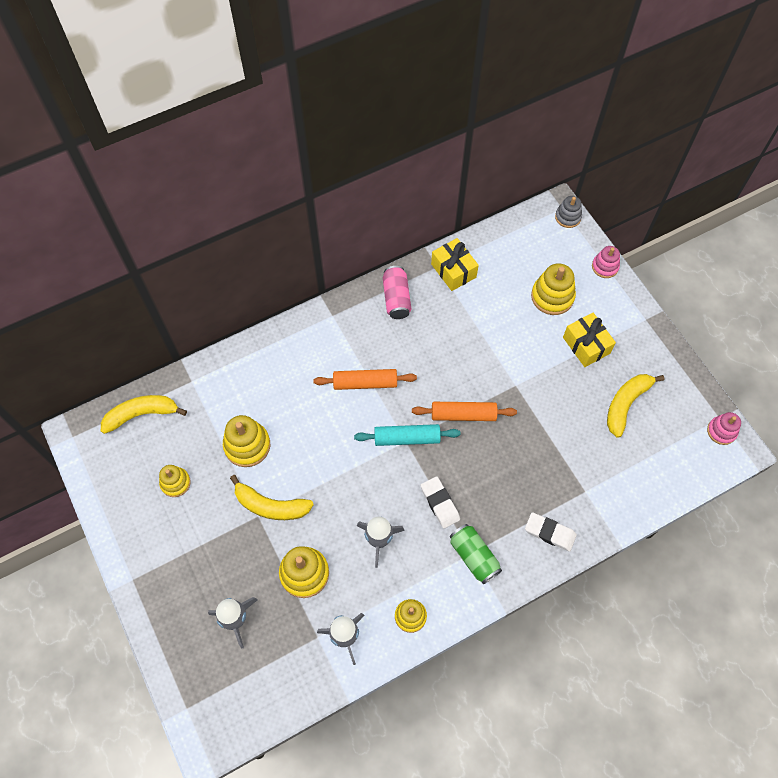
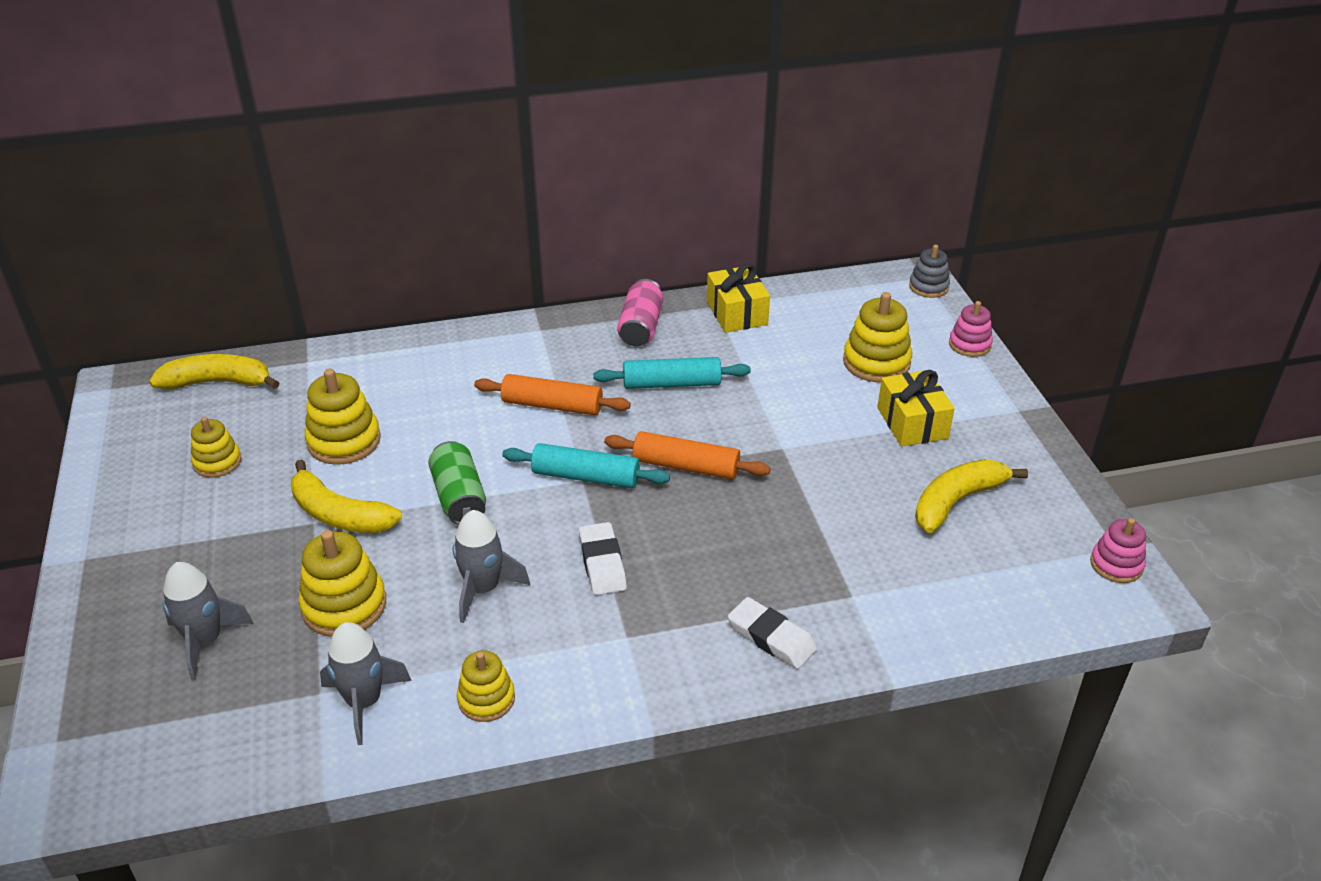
camera: 15 degrees right, 25 degrees down
(432, 346) = (672, 384): none -> turquoise rolling pin
(473, 556) = (629, 642): green can -> green can (459, 497)

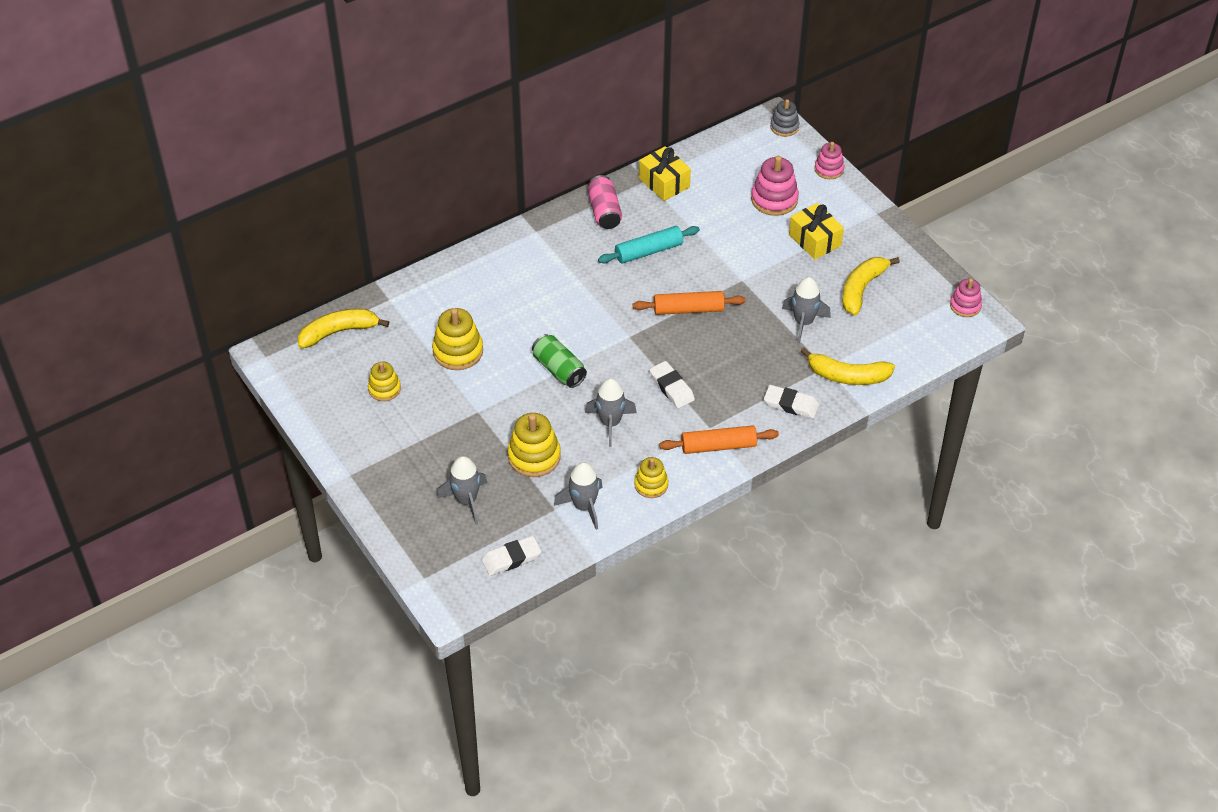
camera: 20 degrees left, 10 degrees up
(202, 751) = (511, 558): none -> white eraser
(339, 514) = (490, 401): yellow banana -> yellow banana (847, 376)
(552, 405) = (579, 288): orange rolling pin -> orange rolling pin (718, 446)
(586, 477) = (630, 334): turquoise rolling pin -> none
(846, 525) = (803, 322): none -> grey rocket
(876, 362) = (774, 199): yellow stacking toy -> pink stacking toy

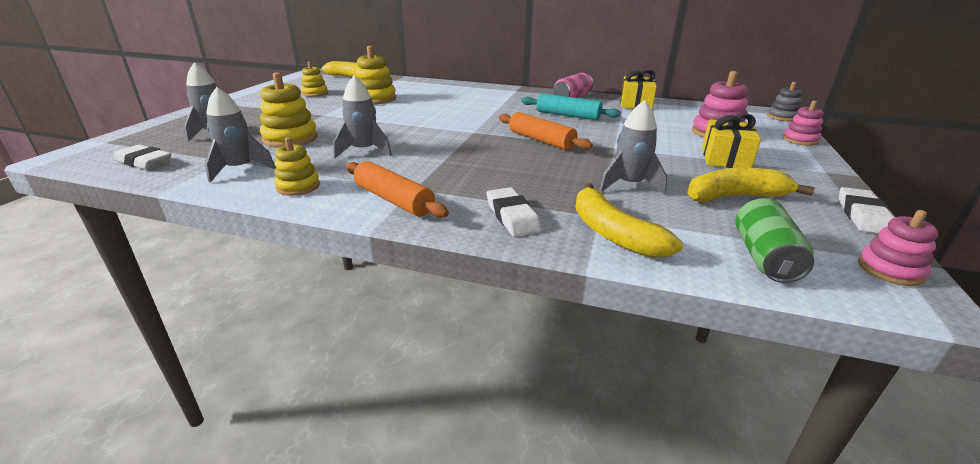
camera: 50 degrees right, 20 degrees down
(559, 369) = (400, 123): green can -> green can (764, 257)
(671, 387) = (442, 159): white eraser -> white eraser (862, 215)

